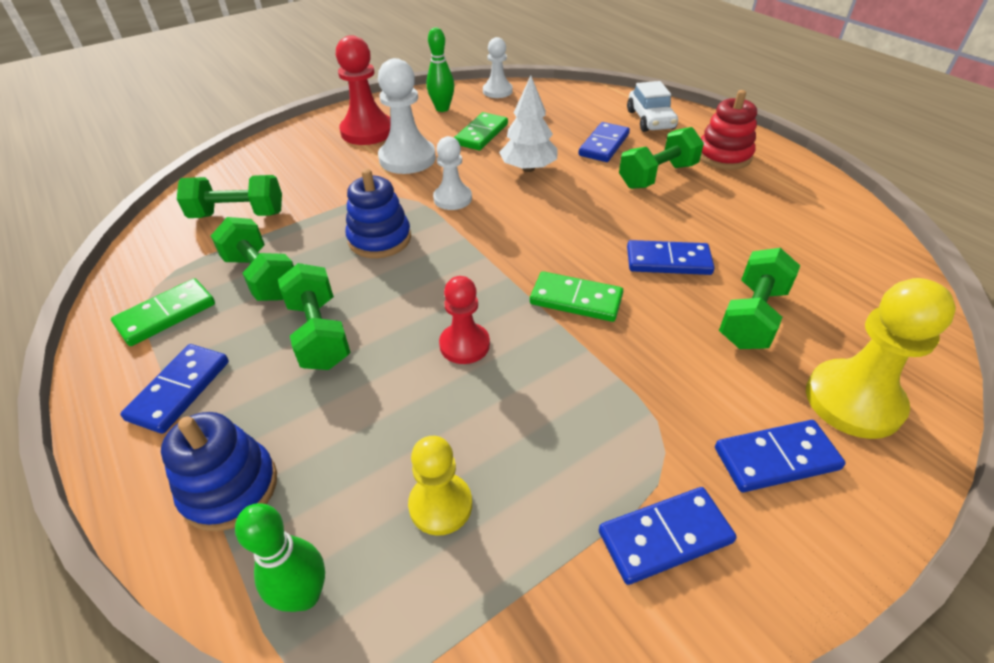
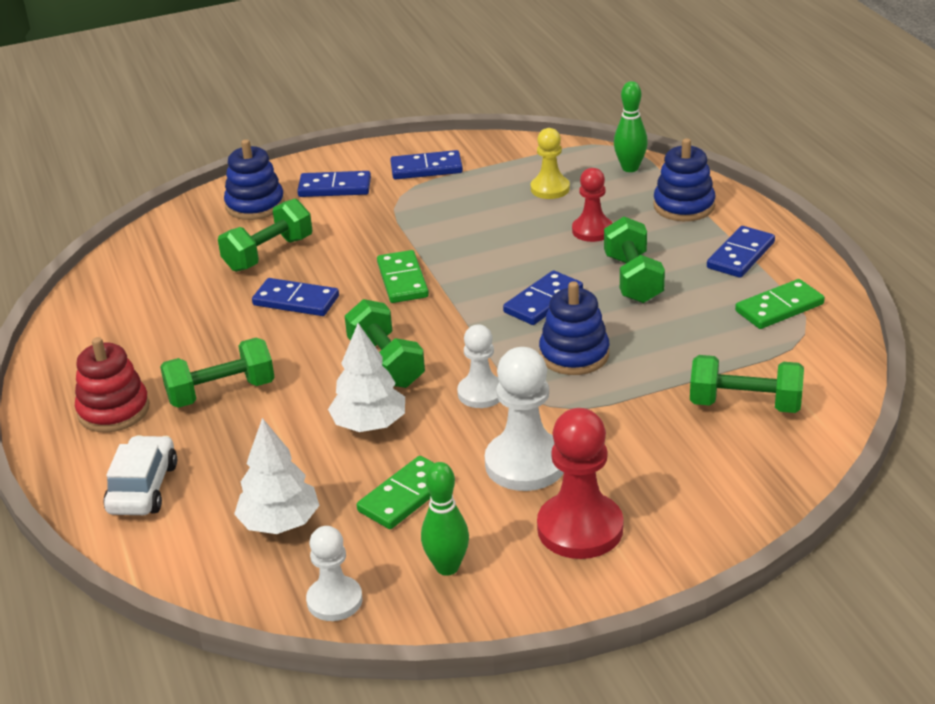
camera: 165 degrees left, 10 degrees down
(261, 277) = (696, 330): green dumbbell -> green dumbbell (386, 363)
(464, 345) = (511, 260): red pawn -> red pawn (592, 230)
(550, 115) = (280, 523): none -> white tree
(576, 300) = (402, 280): green domino -> green domino turned 45 degrees clockwise
(604, 145) = (246, 450): blue domino -> blue domino (543, 301)
(853, 401) = (255, 205): yellow pawn -> blue stacking toy

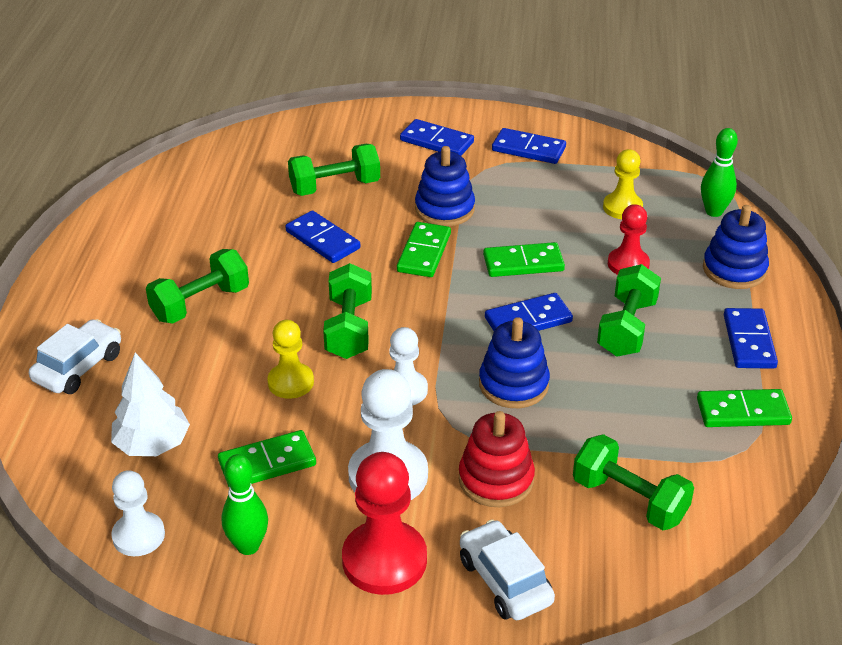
camera: 25 degrees right, 5 degrees up
(113, 410) = (110, 287): red stacking toy -> red stacking toy (496, 479)
(221, 392) = (200, 303): green dumbbell -> green dumbbell turned 45 degrees counterclockwise
(255, 205) = (359, 136): blue stacking toy -> blue stacking toy (444, 209)
(369, 425) = (290, 382): white tree -> yellow pawn
(500, 259) = (523, 263): none -> green domino
(695, 503) = (505, 581): none -> white car
(740, 255) = (748, 341): blue domino -> blue domino turned 60 degrees counterclockwise

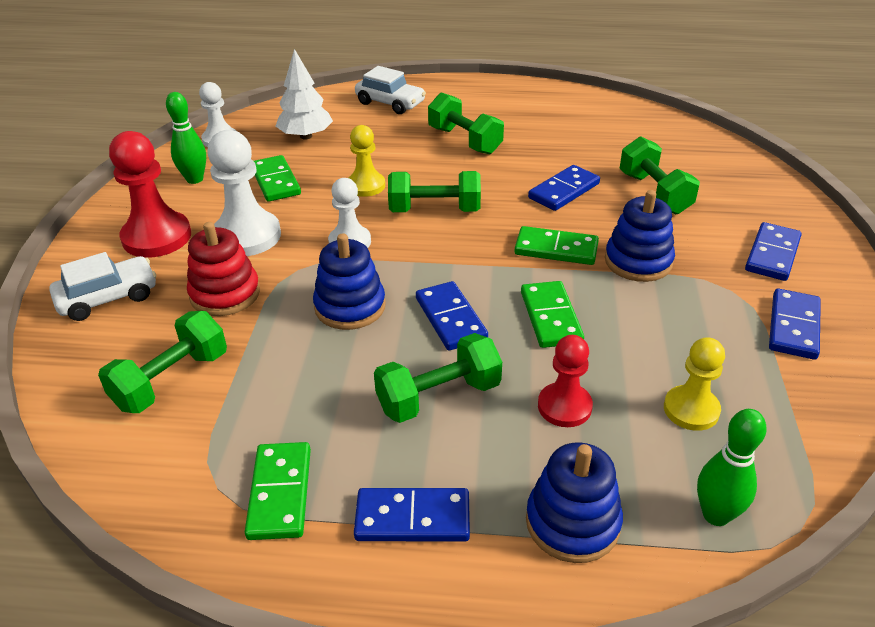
camera: 90 degrees right, 0 degrees up
(627, 328) = (438, 397): green dumbbell -> green dumbbell turned 45 degrees counterclockwise

